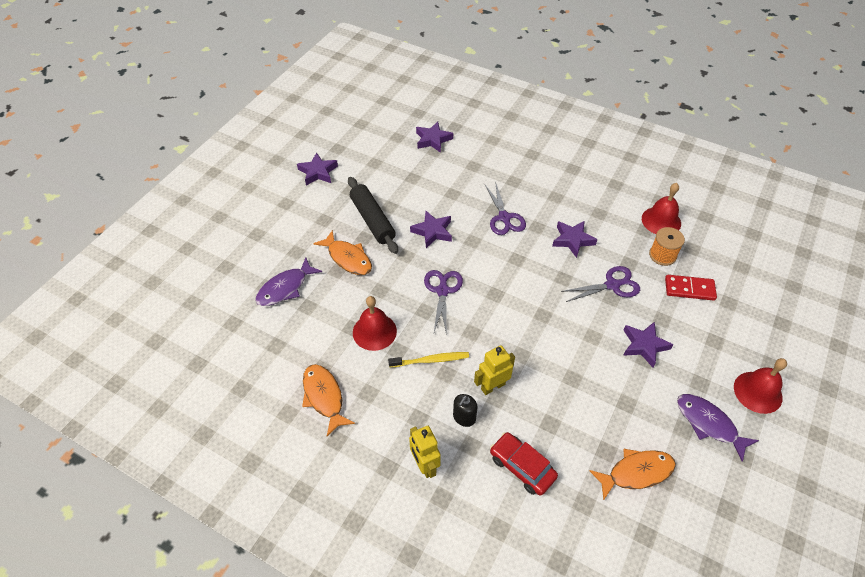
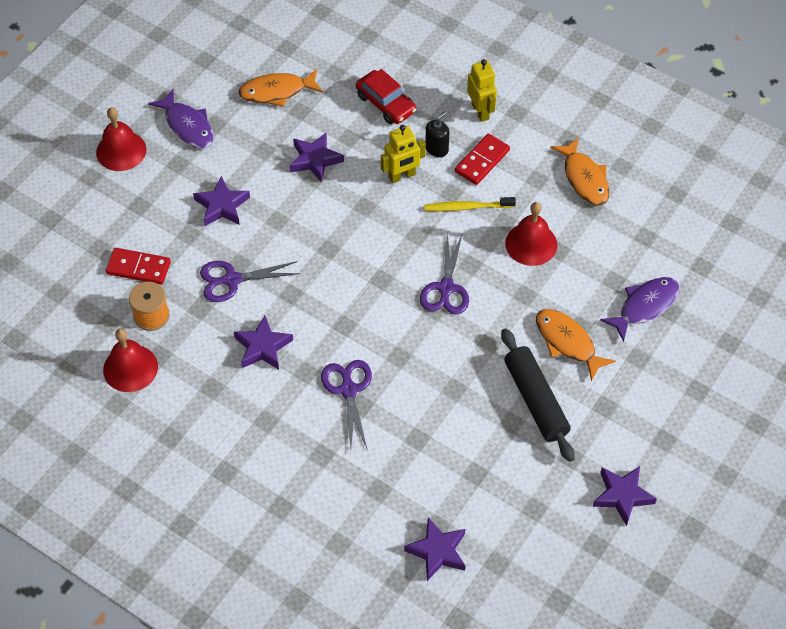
camera: 175 degrees left, 5 degrees up
(420, 408) = (482, 161): none -> red domino
(432, 231) = (452, 375): purple star -> purple star (315, 160)

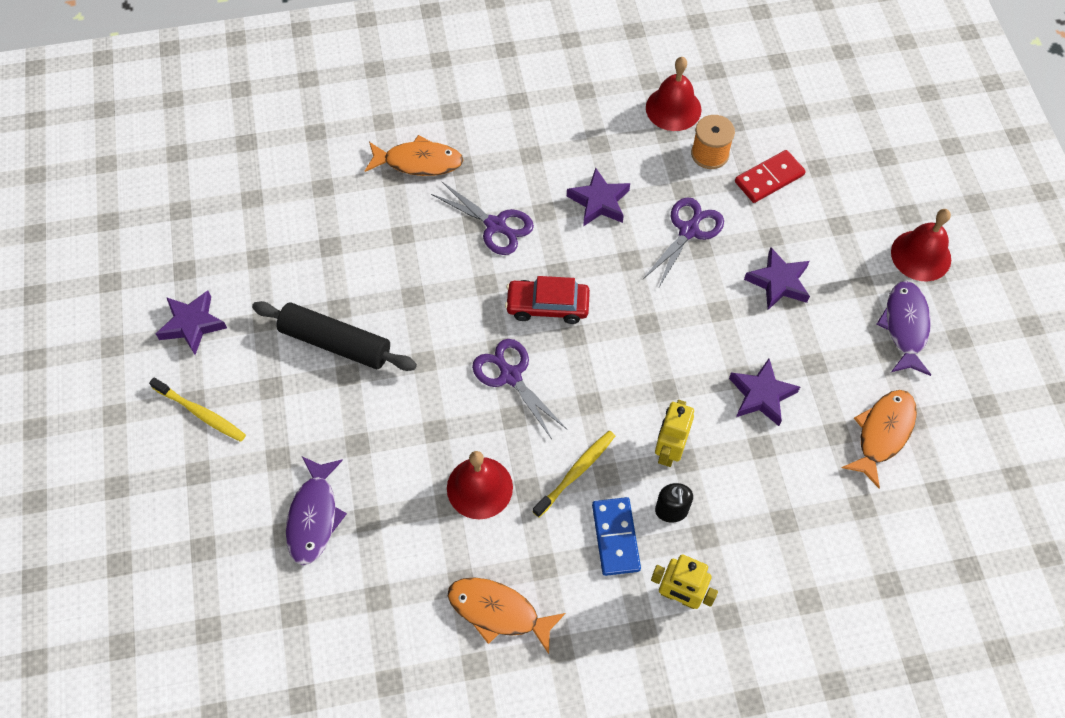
camera: 135 degrees right, 5 degrees up
(187, 126) = (905, 326): purple fish -> purple fish turned 90 degrees clockwise
(386, 103) = (775, 517): red car -> red car (547, 306)
(437, 551) = (304, 171): purple star -> none
(482, 161) = (616, 537): red domino -> blue domino
(567, 342) = (355, 417): orange fish -> orange fish (418, 162)
(665, 426) = (201, 413): none -> yellow toothbrush

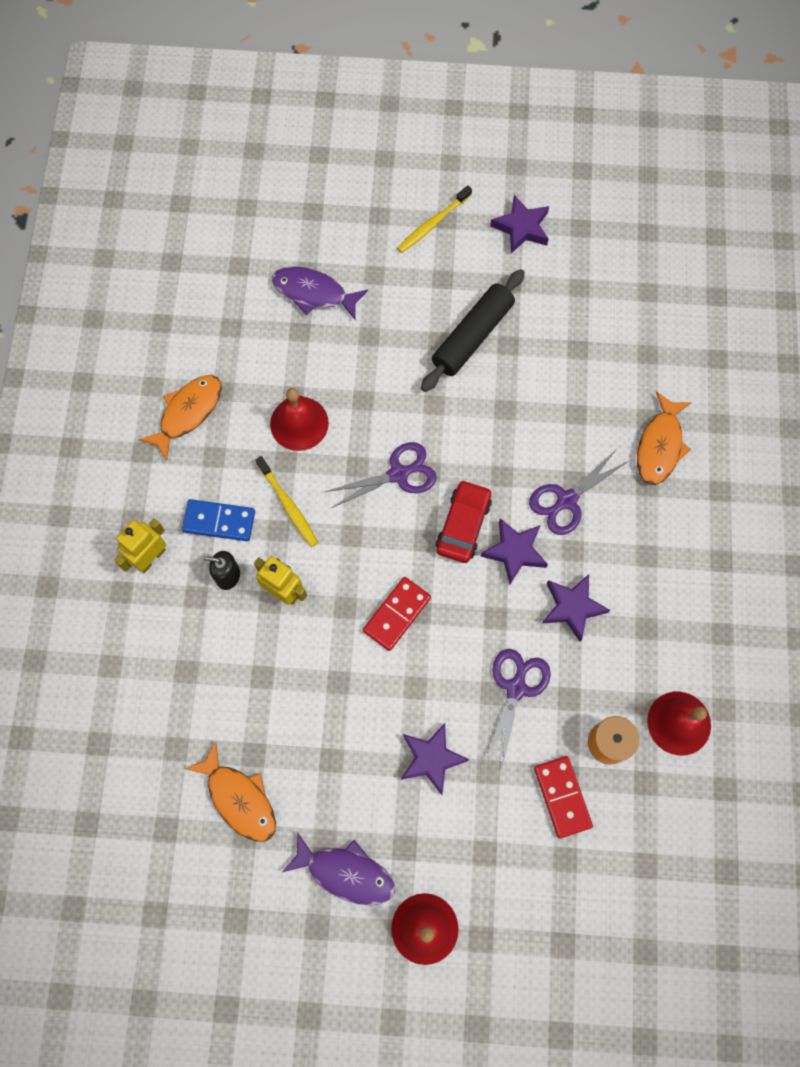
camera: 105 degrees right, 10 degrees up
(656, 342) = (397, 614): none -> red domino
(689, 230) = (516, 688): purple scissors -> purple scissors turned 120 degrees counterclockwise
(761, 395) = (313, 695): purple star -> purple star (515, 551)

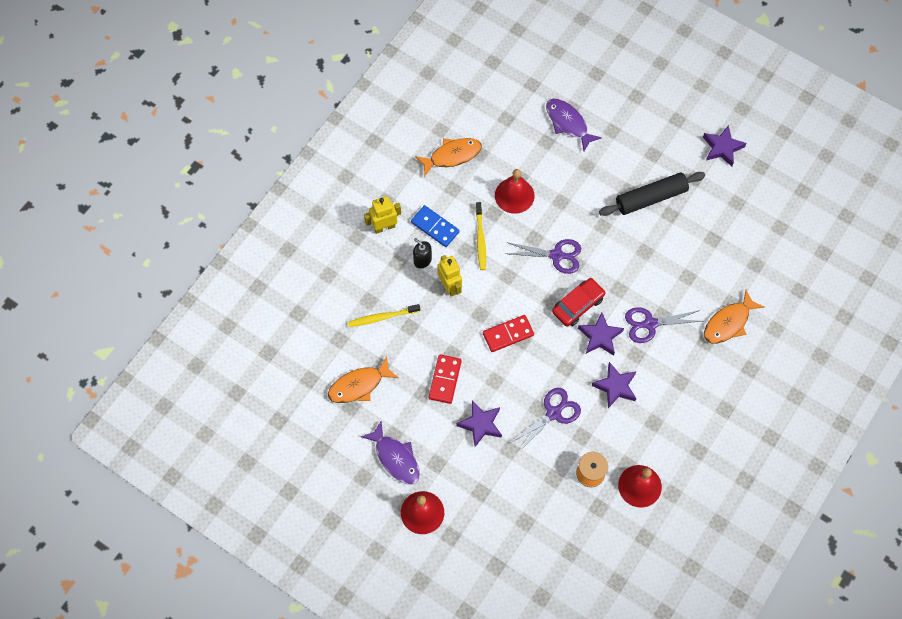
camera: 30 degrees right, 5 degrees down
(239, 798) = (359, 385): orange fish -> orange fish turned 75 degrees clockwise
(432, 224) = (666, 118): yellow toothbrush -> yellow toothbrush (382, 317)
(562, 797) = (544, 487): red domino -> red domino (445, 380)

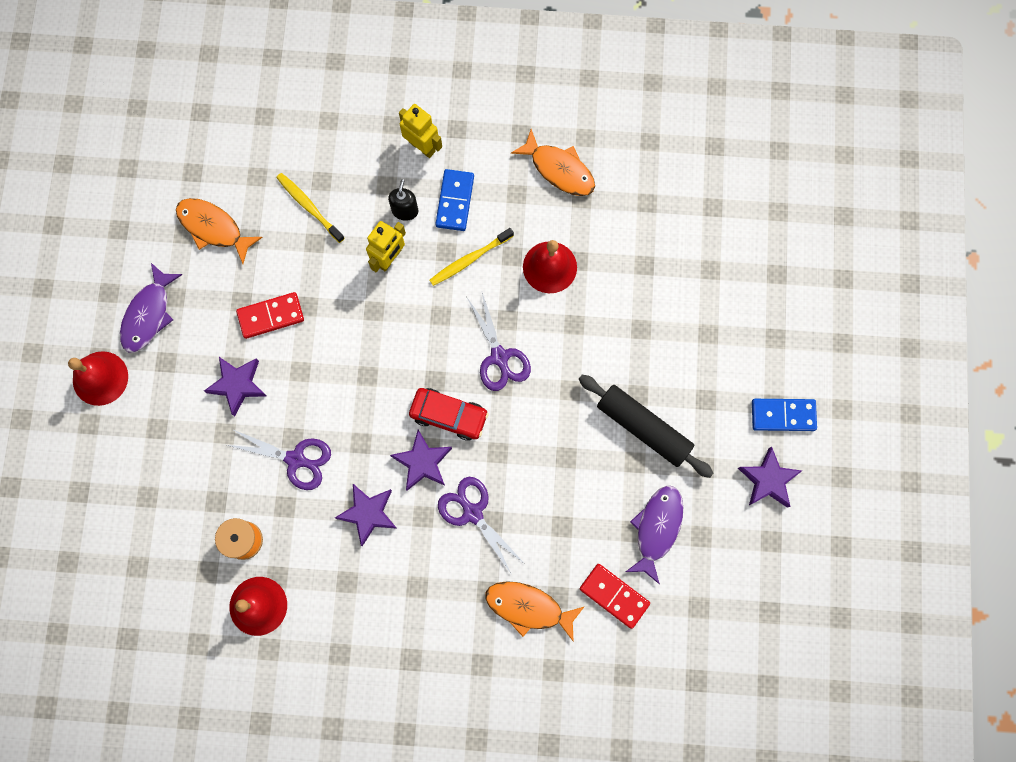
camera: 60 degrees right, 10 degrees up
(508, 334) = (366, 355): red domino -> red domino (614, 596)
(568, 123) = (685, 277): purple fish -> purple fish (656, 529)
(687, 118) = (783, 415): none -> blue domino

